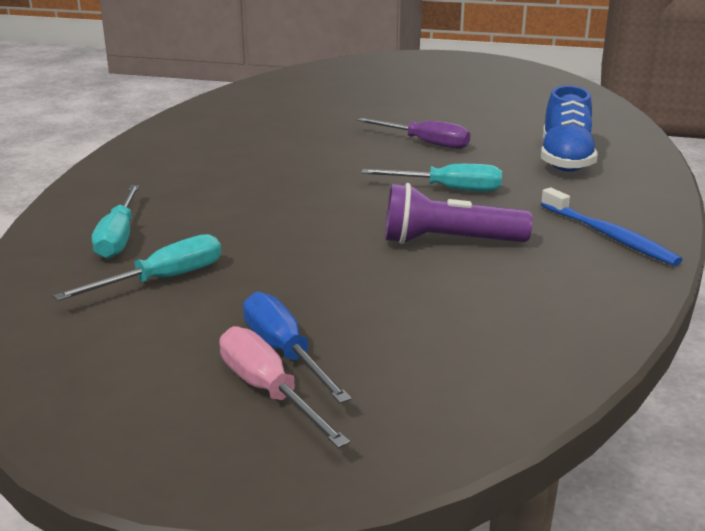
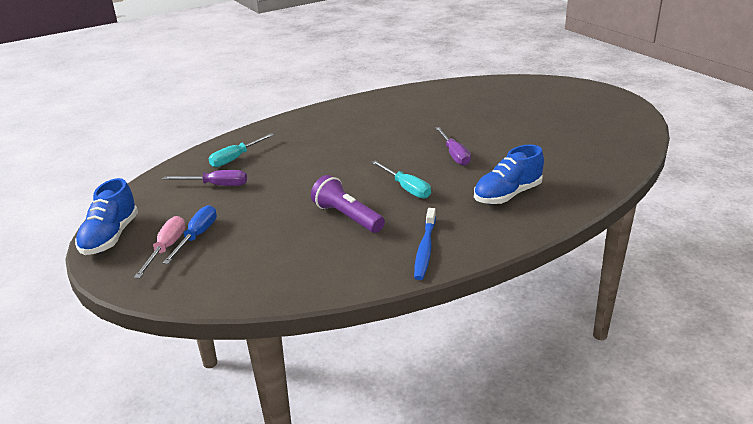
camera: 45 degrees right, 5 degrees up
(114, 429) = (110, 237): none -> blue shoe
(163, 280) = (216, 185): turquoise screwdriver -> purple screwdriver

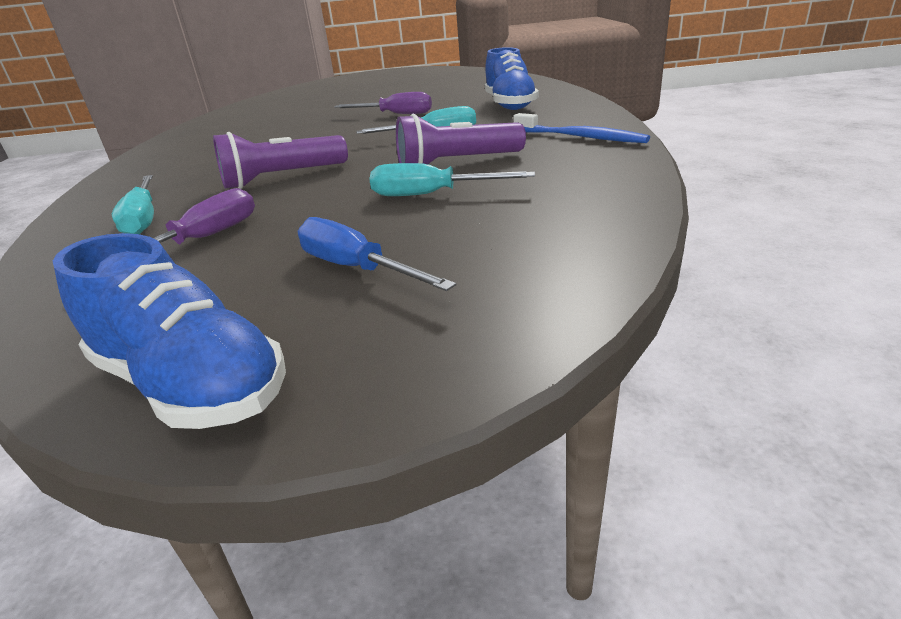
camera: 60 degrees left, 0 degrees up
(167, 248) = (357, 304): pink screwdriver -> none
(291, 226) = (432, 194): none -> turquoise screwdriver
(302, 169) = (282, 178): none -> purple flashlight

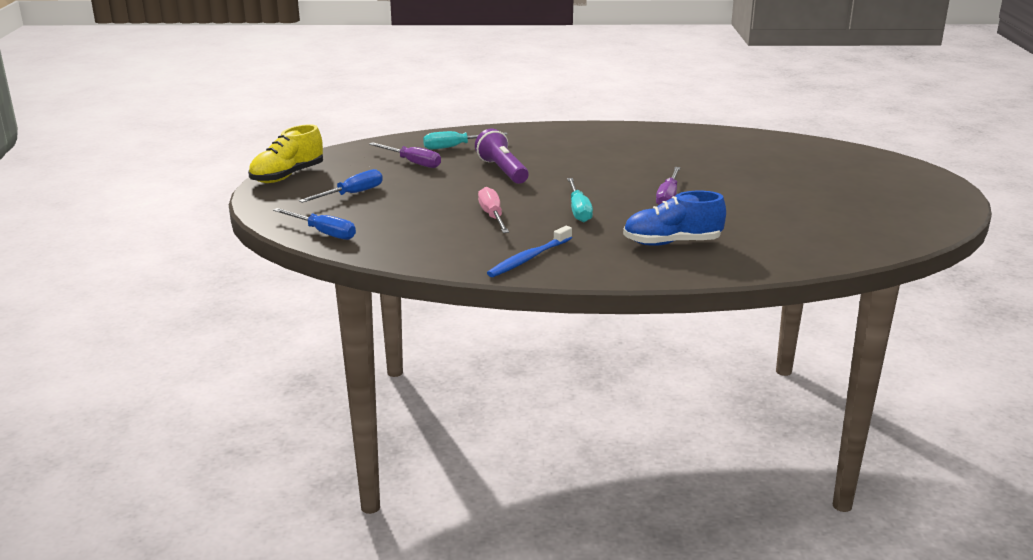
camera: 90 degrees right, 5 degrees down
(191, 384) = (287, 176): blue shoe -> yellow shoe
(432, 194) = (436, 208): turquoise screwdriver -> none
(456, 164) = (492, 216): purple flashlight -> pink screwdriver
(567, 260) = (323, 233): none -> blue screwdriver

